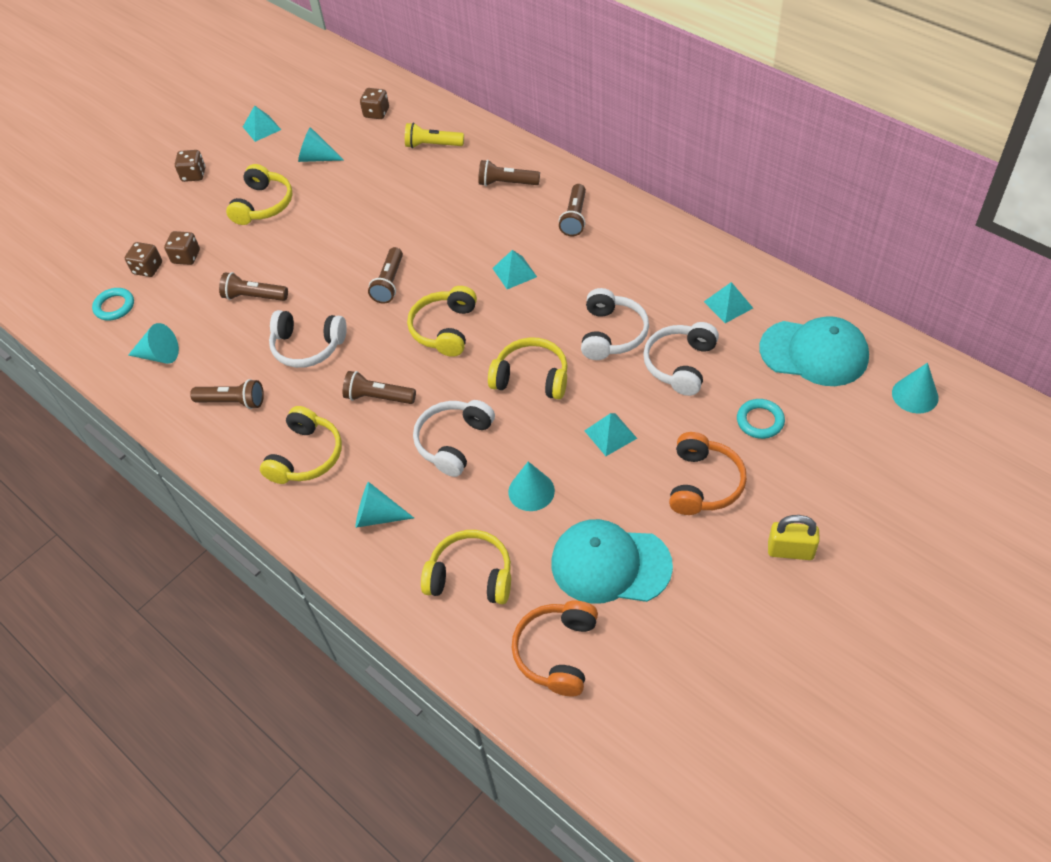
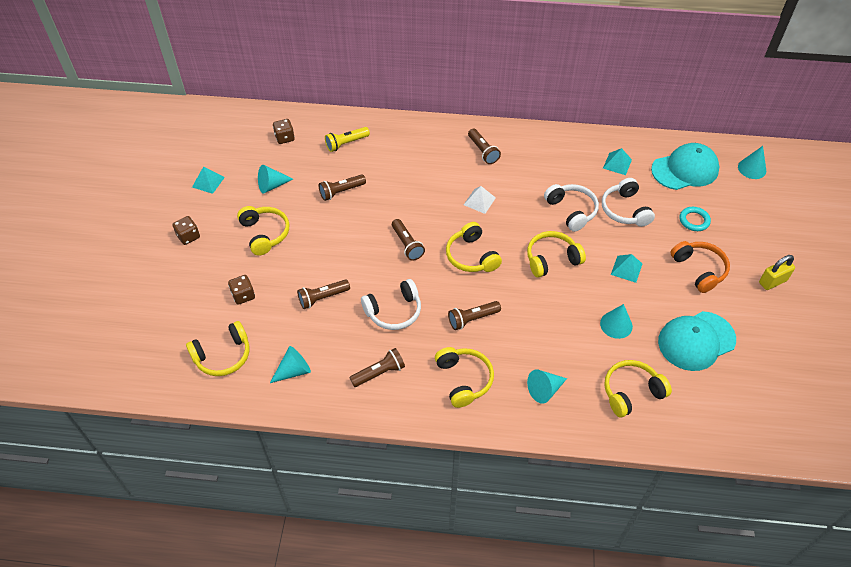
camera: 40 degrees left, 0 degrees up
(114, 306) = (223, 356): turquoise ring -> yellow headphones
(148, 268) = (221, 317): brown dice -> none
(453, 442) = (545, 321): white headphones -> none
(506, 183) = (420, 148): brown flashlight -> brown flashlight (341, 192)
(514, 272) = (479, 201): turquoise pyramid -> white pyramid
(557, 652) = (716, 405): orange headphones -> none

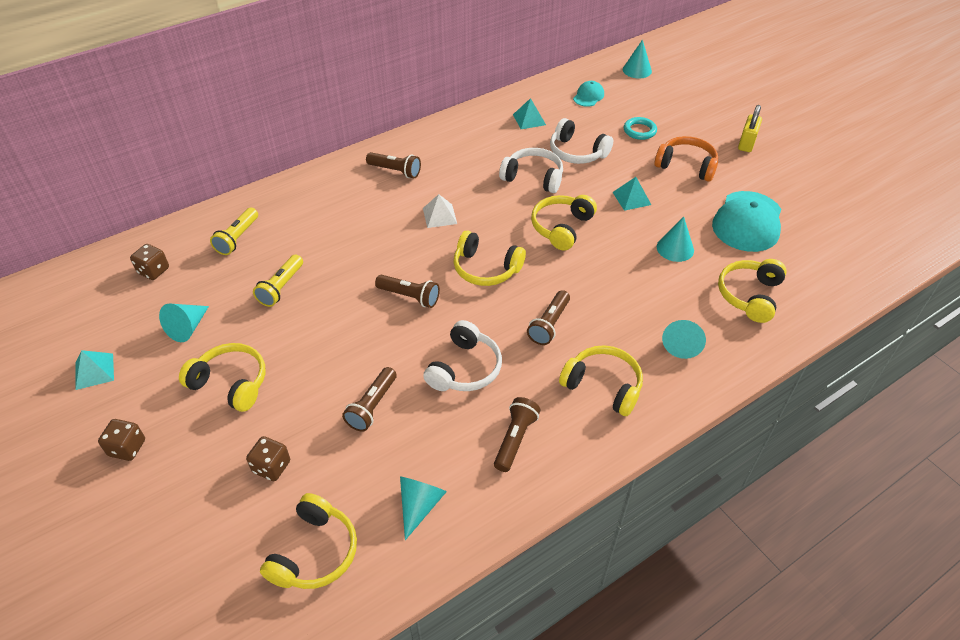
camera: 40 degrees left, 5 degrees down
(341, 192) = (281, 287): brown flashlight -> yellow flashlight
(685, 169) = (588, 96): turquoise cap -> turquoise cap, size x0.50

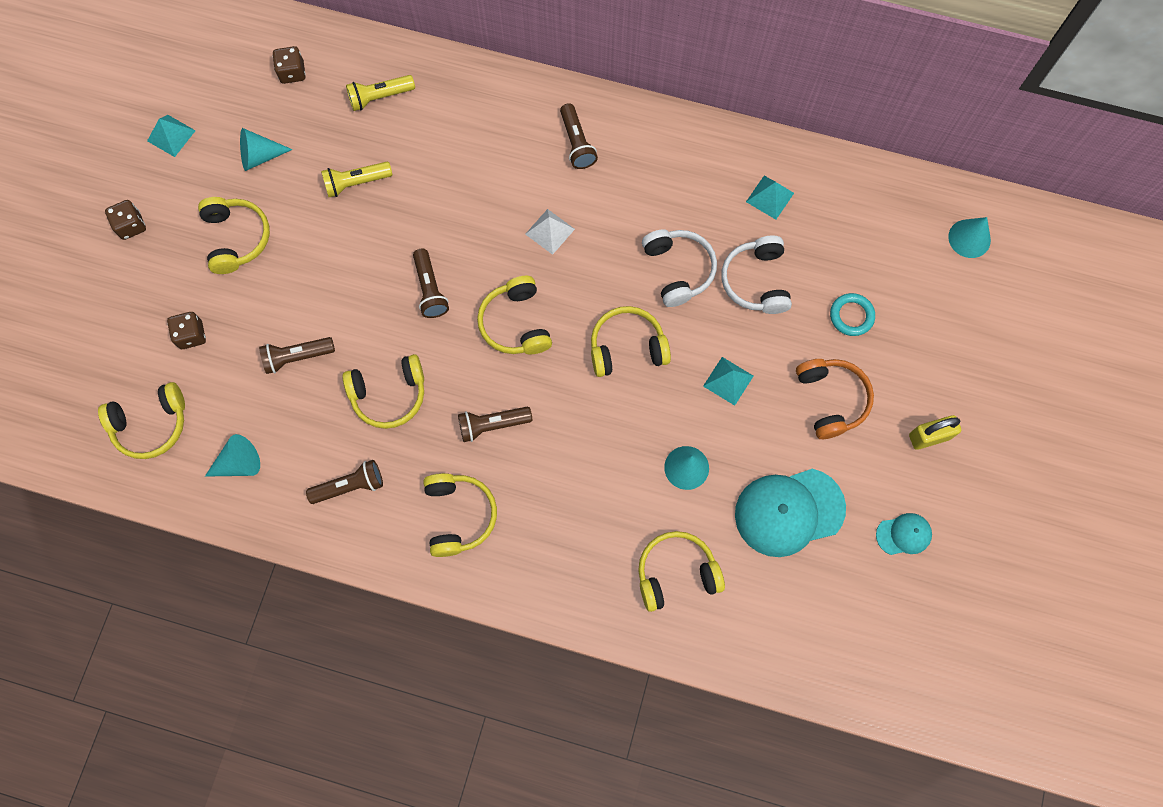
camera: 50 degrees right, 25 degrees up
(465, 368) = (389, 395): white headphones -> yellow headphones
(588, 96) = (868, 224): turquoise cap -> turquoise cap (903, 534)
(682, 343) = (561, 549): turquoise cone -> none

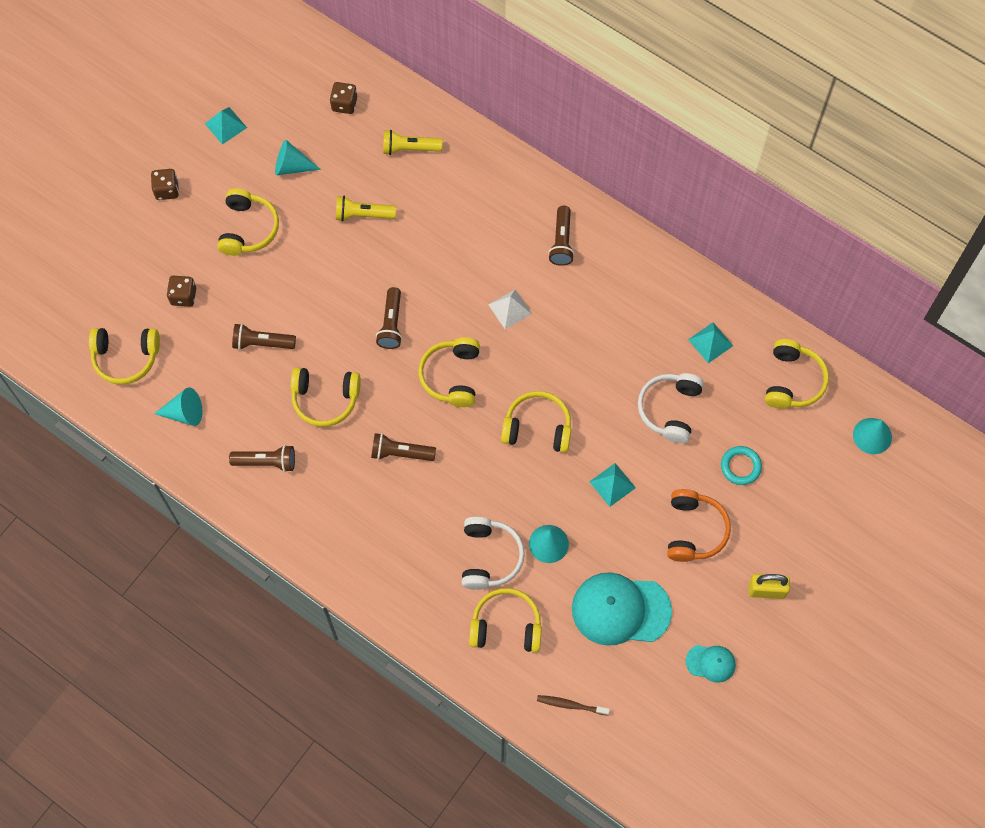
camera: 20 degrees right, 5 degrees down
(459, 515) = (345, 516): yellow headphones -> yellow headphones (792, 381)
(678, 270) = (606, 378): white headphones -> white headphones (489, 557)
(777, 634) = (571, 705): none -> brown toothbrush

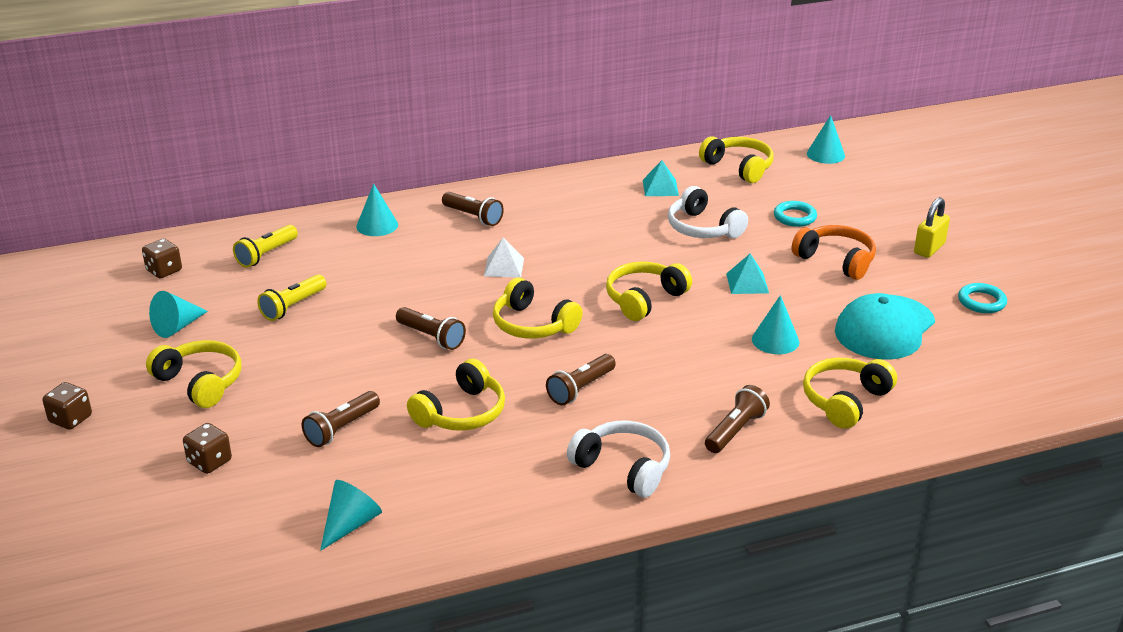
camera: 55 degrees left, 35 degrees down
(126, 358) = (220, 542): yellow headphones -> none
(225, 125) = (66, 348): turquoise pyramid -> none
(266, 462) = (486, 486): brown flashlight -> brown flashlight (735, 430)
(489, 557) = (756, 380): white headphones -> white headphones (623, 468)
(500, 187) = (377, 225): none -> turquoise cone
(571, 705) = (969, 396): brown toothbrush -> none
(711, 663) = (981, 302): turquoise cap -> turquoise ring

